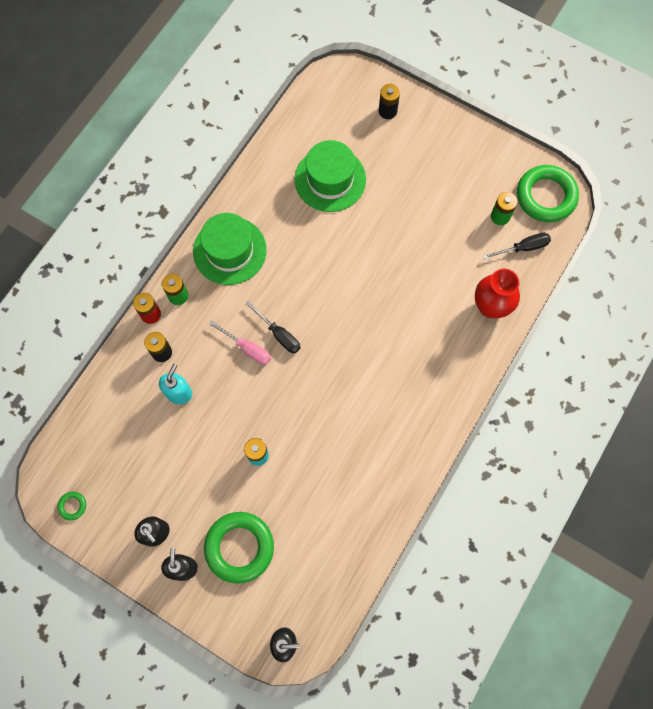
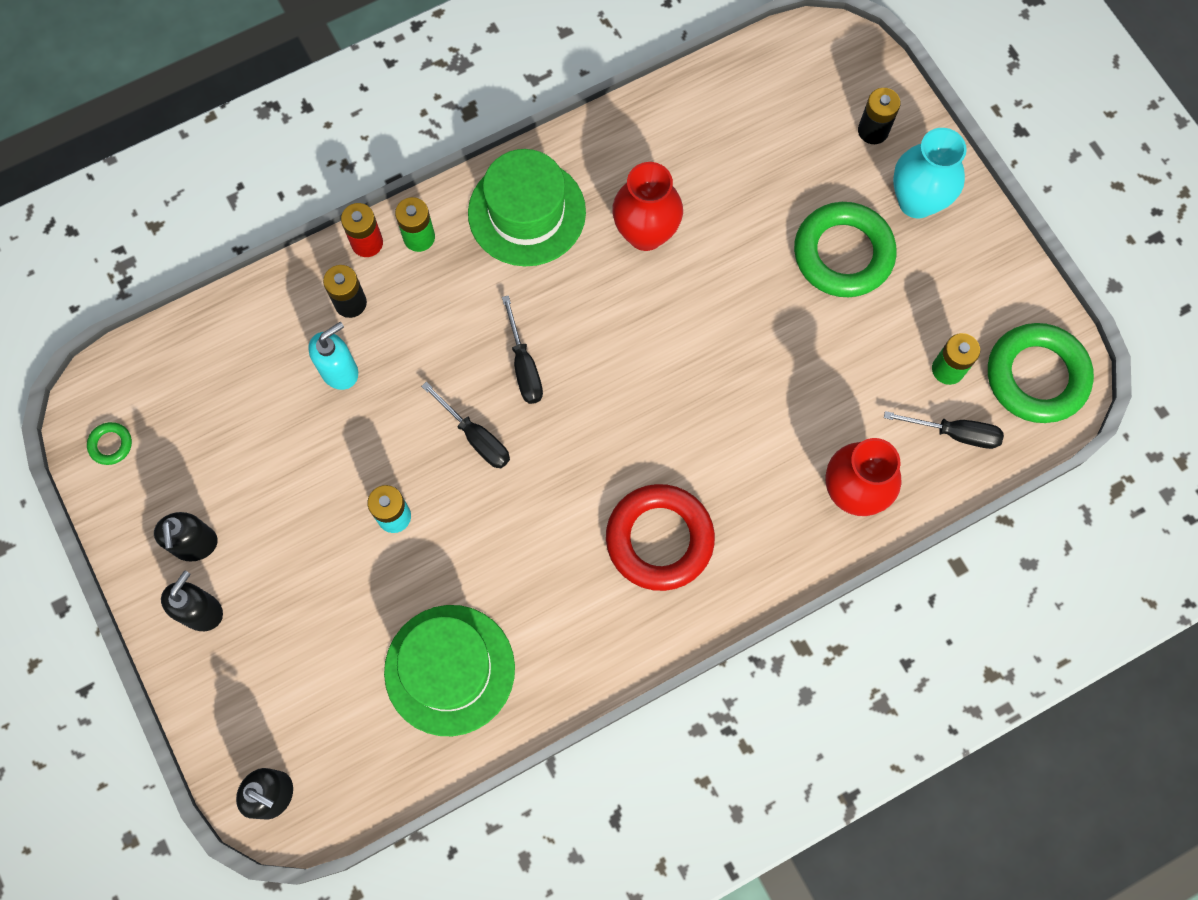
camera: 30 degrees right, 0 degrees up
(239, 547) = (292, 628): green ring -> green ring (843, 254)
(247, 348) = (469, 361): pink screwdriver -> none
(276, 387) = (476, 437): none -> black screwdriver
(301, 228) = (645, 233): none -> red vase
(330, 179) = (729, 186): green hat -> green hat (449, 670)
(407, 387) = (659, 539): none -> red ring
(432, 137) = (916, 201): none -> turquoise vase

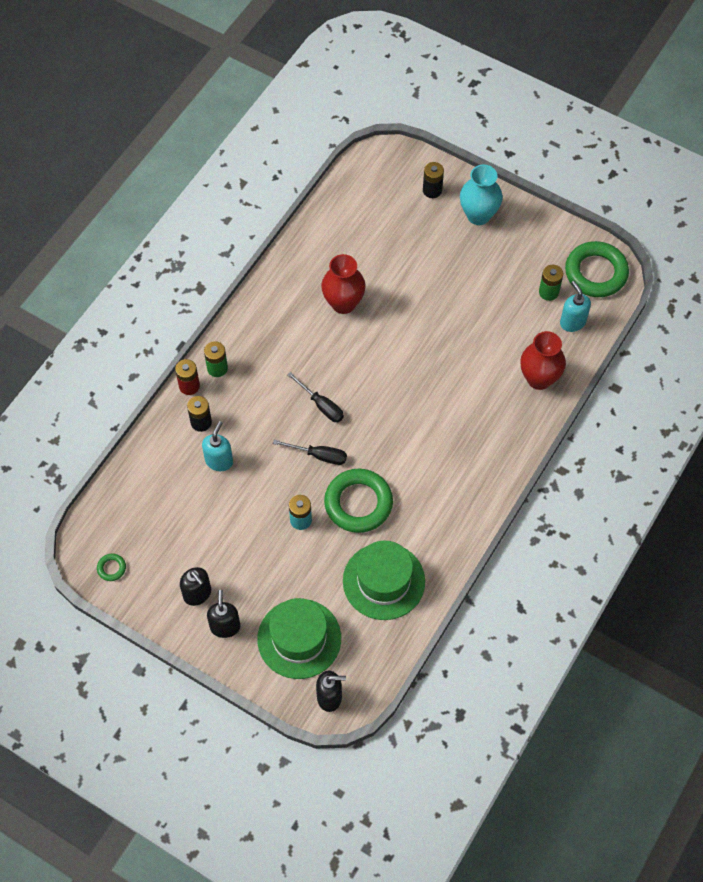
camera: 30 degrees left, 10 degrees down
(526, 212) = (270, 325): green hat -> green hat (299, 638)
(659, 539) = (453, 455): red ring -> none
(843, 254) = (457, 261): green ring -> green ring (358, 503)
(955, 433) = (572, 322): black screwdriver -> turquoise soap dispenser

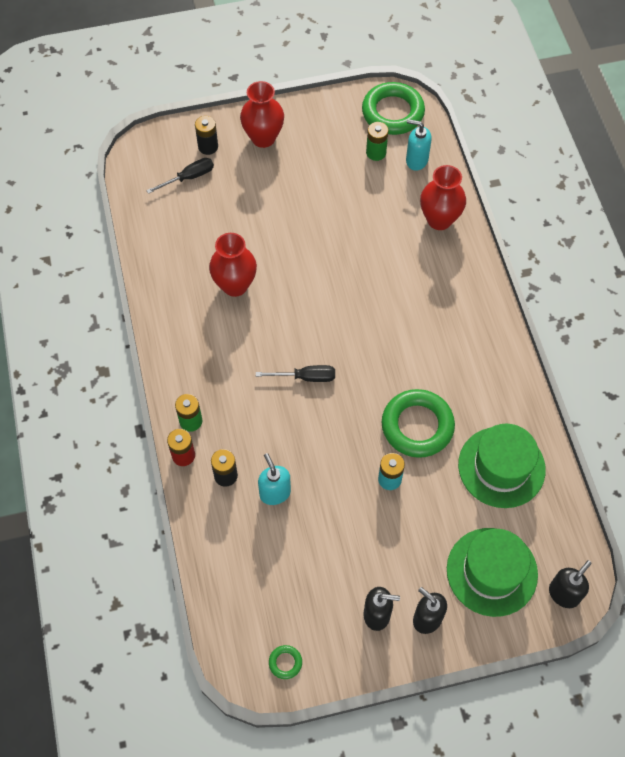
camera: 45 degrees left, 0 degrees up
(319, 455) = (347, 417): black screwdriver -> black screwdriver (189, 177)
(478, 215) = (263, 138): turquoise vase -> red vase

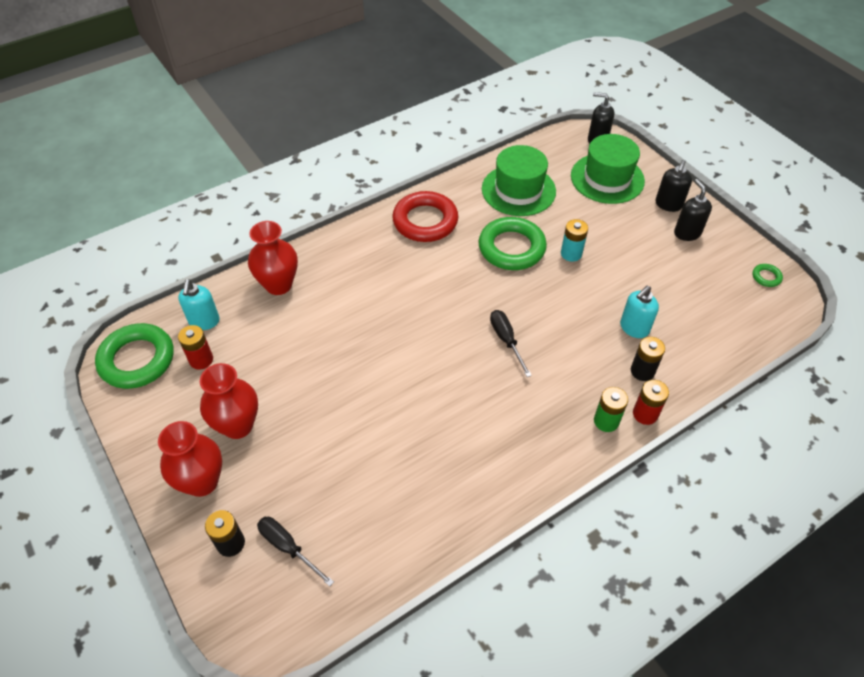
camera: 110 degrees left, 10 degrees down
(235, 285) = (427, 438): red vase -> red vase (238, 425)
(376, 152) = (201, 360): green battery -> red battery
(482, 360) = (425, 221): none -> red ring

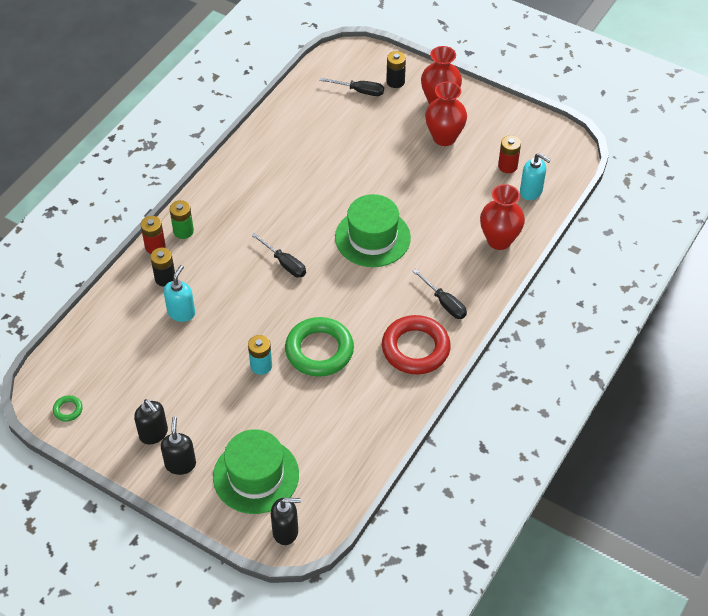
camera: 155 degrees right, 0 degrees up
(137, 360) = (553, 150): green ring -> none
(204, 321) = (531, 192): turquoise soap dispenser -> turquoise soap dispenser turned 150 degrees clockwise
(373, 248) = (444, 303): none -> black screwdriver
(518, 190) = (343, 422): green hat -> green hat (372, 237)

